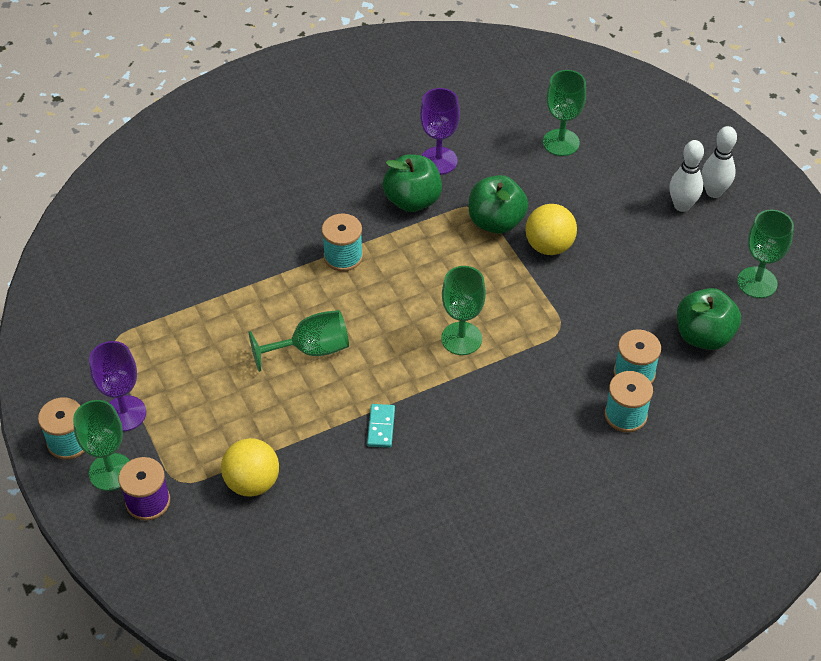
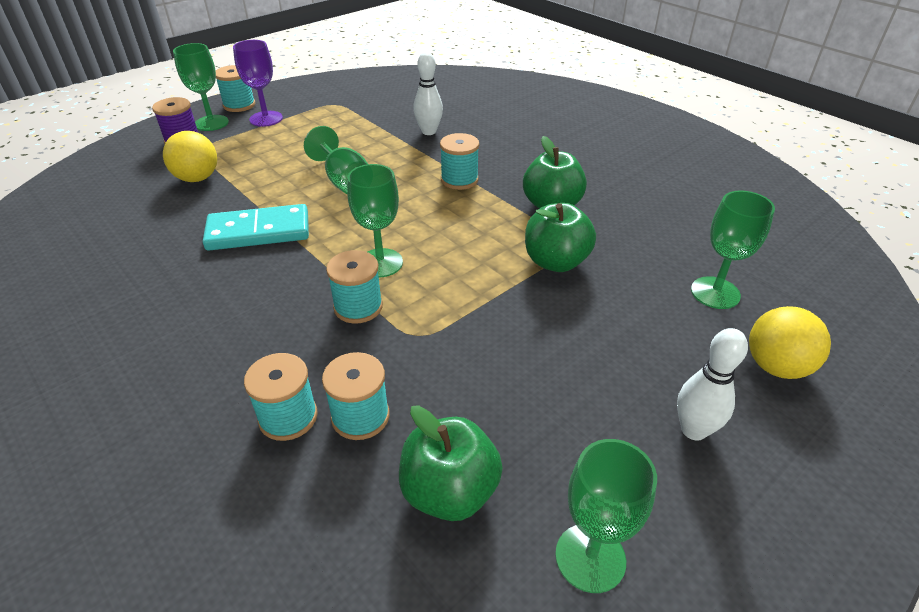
camera: 75 degrees right, 10 degrees down
(381, 427) = (258, 231): turquoise domino -> turquoise domino, size x2.06
(438, 161) = (616, 212): purple goblet -> none
(517, 361) = (358, 307): none -> turquoise spool
(549, 246) = (542, 307): yellow ball -> yellow ball (776, 366)
(714, 192) = (750, 468): white bowling pin -> white bowling pin (429, 131)

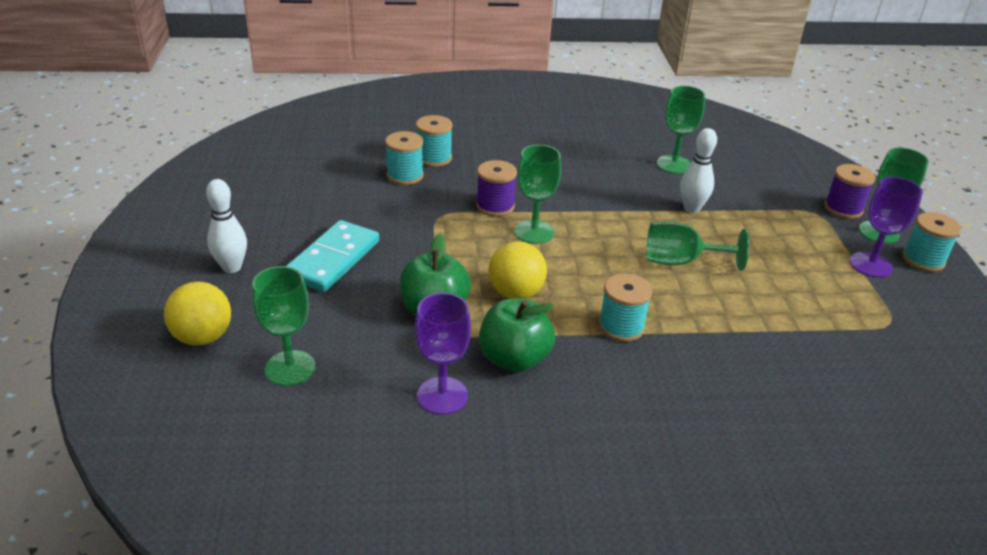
camera: 125 degrees right, 5 degrees down
(197, 178) = (753, 198): yellow ball -> yellow ball (516, 293)
(258, 231) = (635, 200): turquoise domino -> turquoise domino (333, 259)
(358, 307) = (495, 206): turquoise spool -> purple spool
(429, 131) = (755, 359): white bowling pin -> white bowling pin (691, 208)
(449, 491) = (325, 180): green apple -> none
(590, 557) = (240, 197): green goblet -> green goblet (674, 164)
(625, 216) = (442, 395): none -> purple goblet

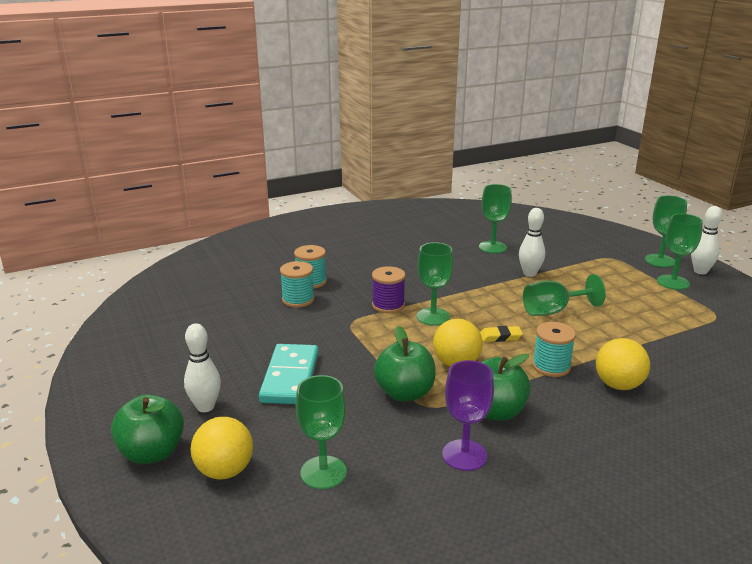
camera: 20 degrees left, 10 degrees down
(153, 299) = (152, 453): none -> green apple
(591, 276) = (500, 337): none -> yellow eraser
(683, 371) = (618, 385): none -> yellow ball
(843, 209) = (625, 251): purple spool -> none
(870, 265) = (673, 282): purple goblet -> green goblet
(923, 260) = (700, 271): turquoise spool -> white bowling pin

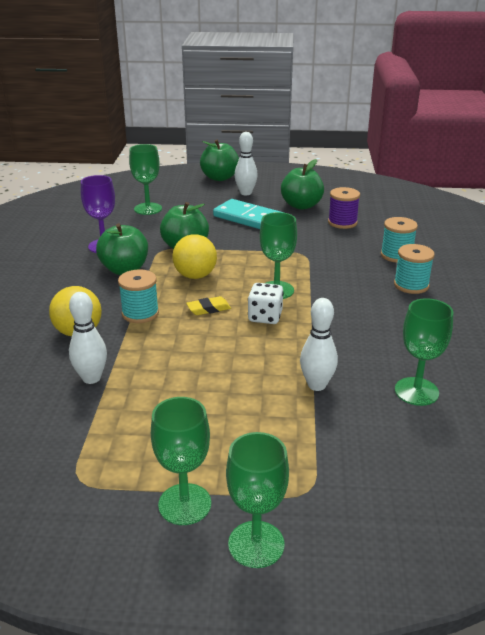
camera: 120 degrees right, 5 degrees up
(224, 354) = (301, 205): none -> green apple
(225, 471) = (183, 189): yellow ball -> none
(298, 299) = (364, 243): turquoise spool -> turquoise spool (411, 285)
(388, 305) = (317, 276): purple spool -> purple spool (342, 222)
(478, 310) = (265, 317): none -> white dice
(500, 337) = (208, 309): yellow eraser -> yellow eraser turned 45 degrees clockwise
(553, 311) = (219, 359): green goblet -> none
(700, 271) = (183, 569): white bowling pin -> white bowling pin (91, 378)

